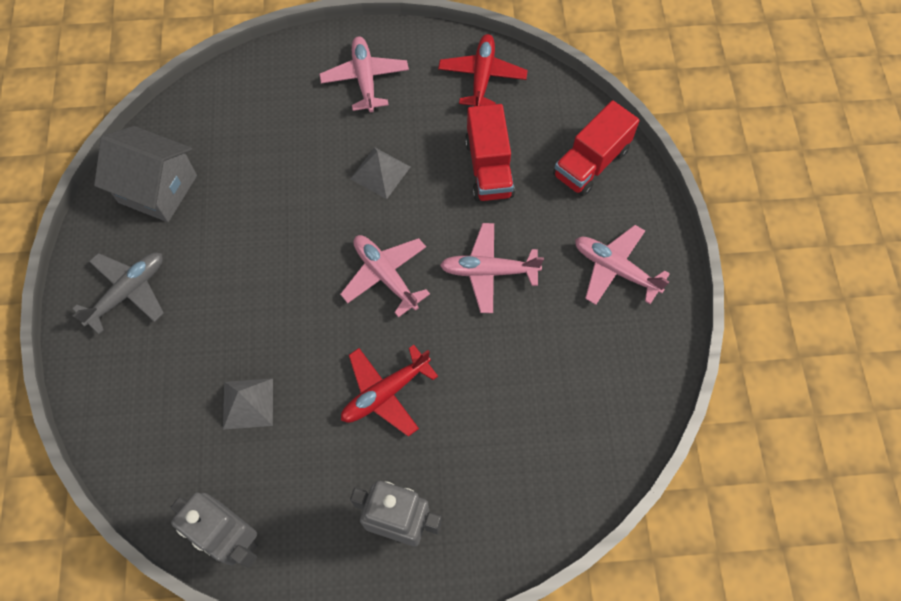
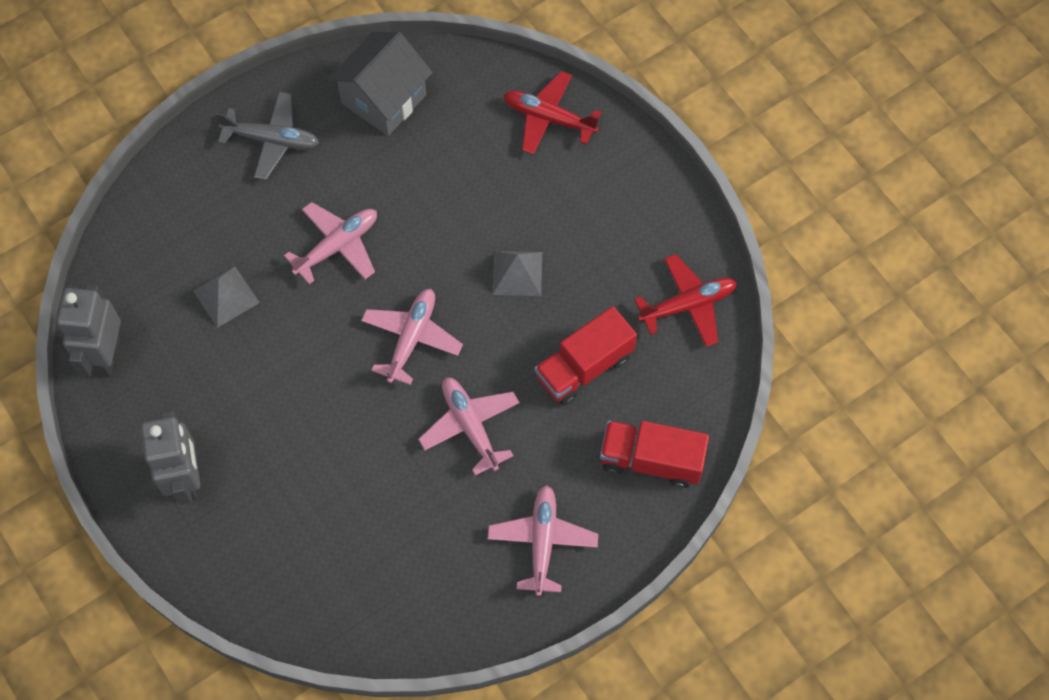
camera: 60 degrees right, 0 degrees up
(158, 189) = (384, 99): grey house -> grey house turned 45 degrees clockwise
(365, 79) = (614, 200): pink plane -> pink plane (337, 246)
(385, 393) = (297, 402): red plane -> red plane (548, 118)

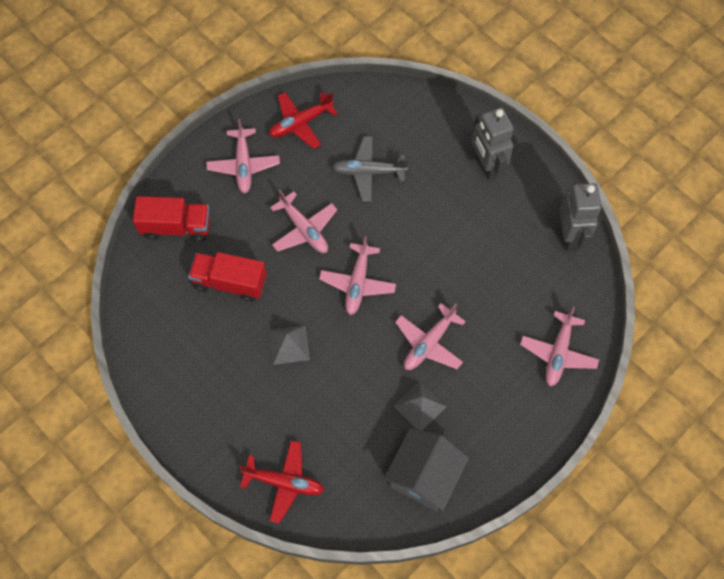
camera: 170 degrees right, 0 degrees up
(178, 208) = (558, 353): none -> pink plane
(226, 296) = (500, 291): grey pyramid -> grey pyramid (419, 406)
(272, 140) = (504, 423): grey plane -> grey plane (368, 172)
(584, 367) = (230, 282): red truck -> red truck turned 120 degrees counterclockwise
(688, 305) = (157, 341): red plane -> red plane (300, 123)

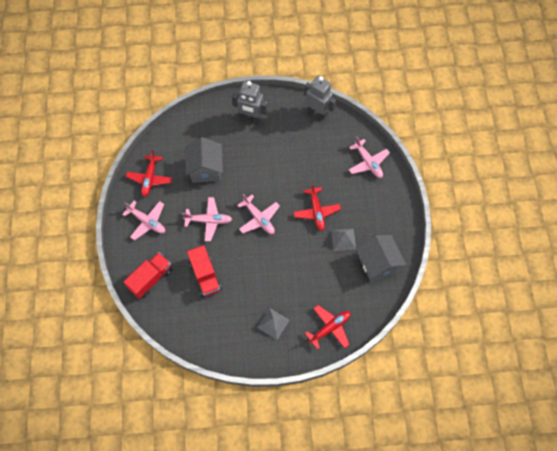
camera: 50 degrees left, 0 degrees up
(230, 282) = (205, 276): red truck -> red truck turned 75 degrees counterclockwise
(289, 344) = (262, 273): grey pyramid -> grey pyramid (273, 323)
(368, 172) = (206, 169): grey plane -> grey house
(429, 343) = (316, 211): pink plane -> red plane

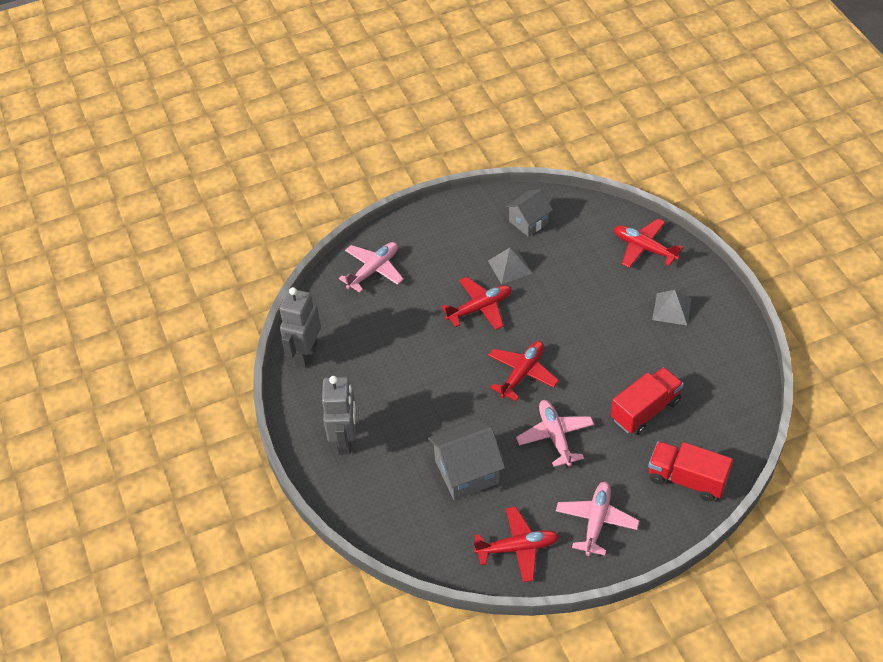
camera: 105 degrees left, 15 degrees down
(259, 218) = (522, 373): pink plane -> red plane
(378, 264) = (528, 222): grey house -> grey house, size x0.65

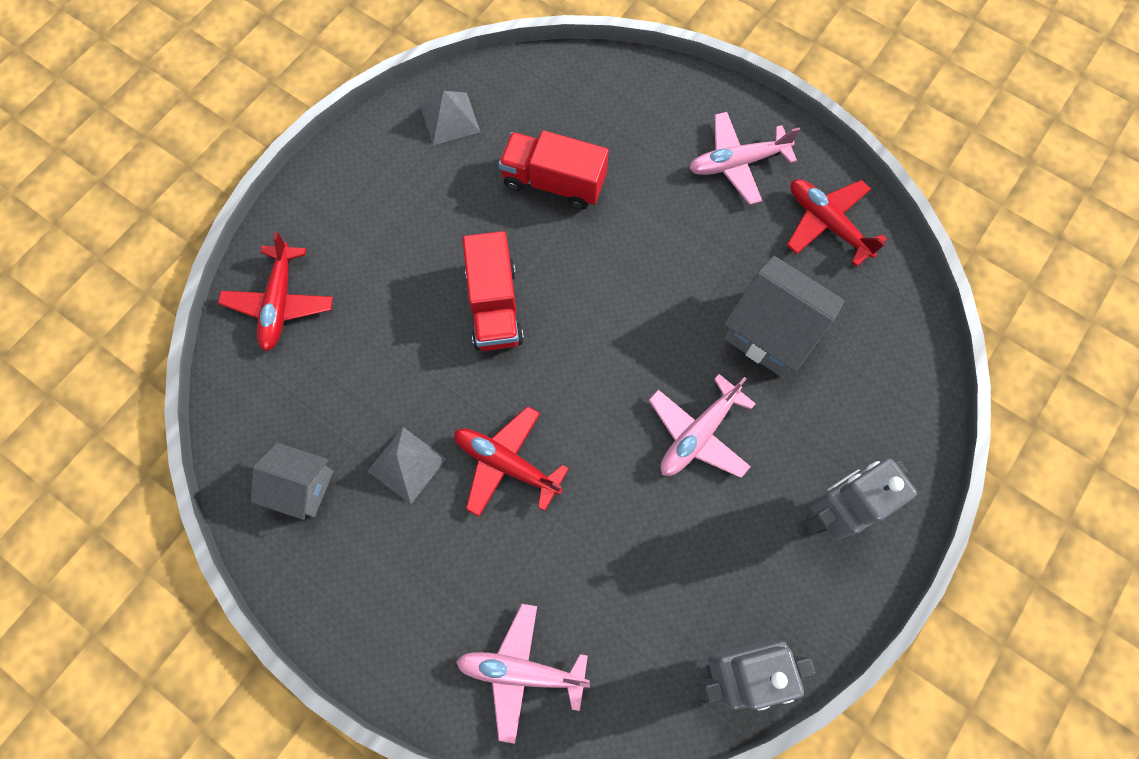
camera: 125 degrees left, 20 degrees up
(522, 373) = (584, 347): red plane -> none
(555, 436) = (654, 260): pink plane -> pink plane (698, 434)
(671, 309) = (375, 223): grey pyramid -> grey pyramid (450, 118)
(687, 479) = (622, 102): red truck -> red truck (494, 305)

